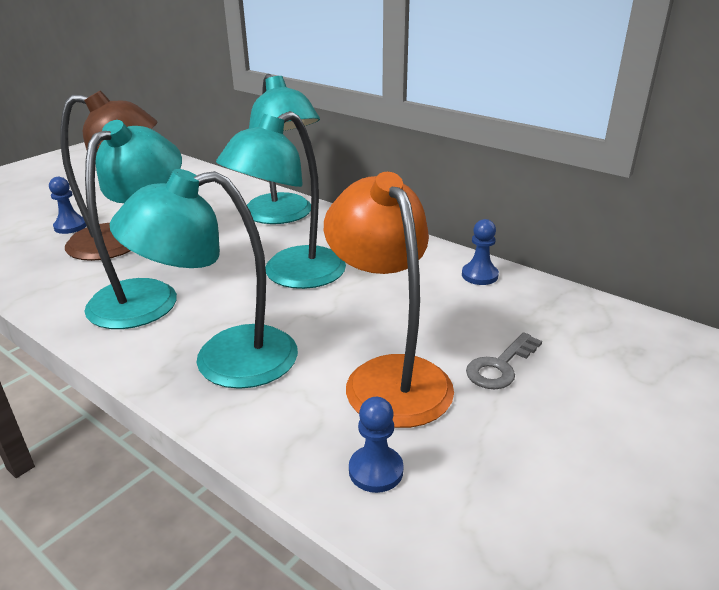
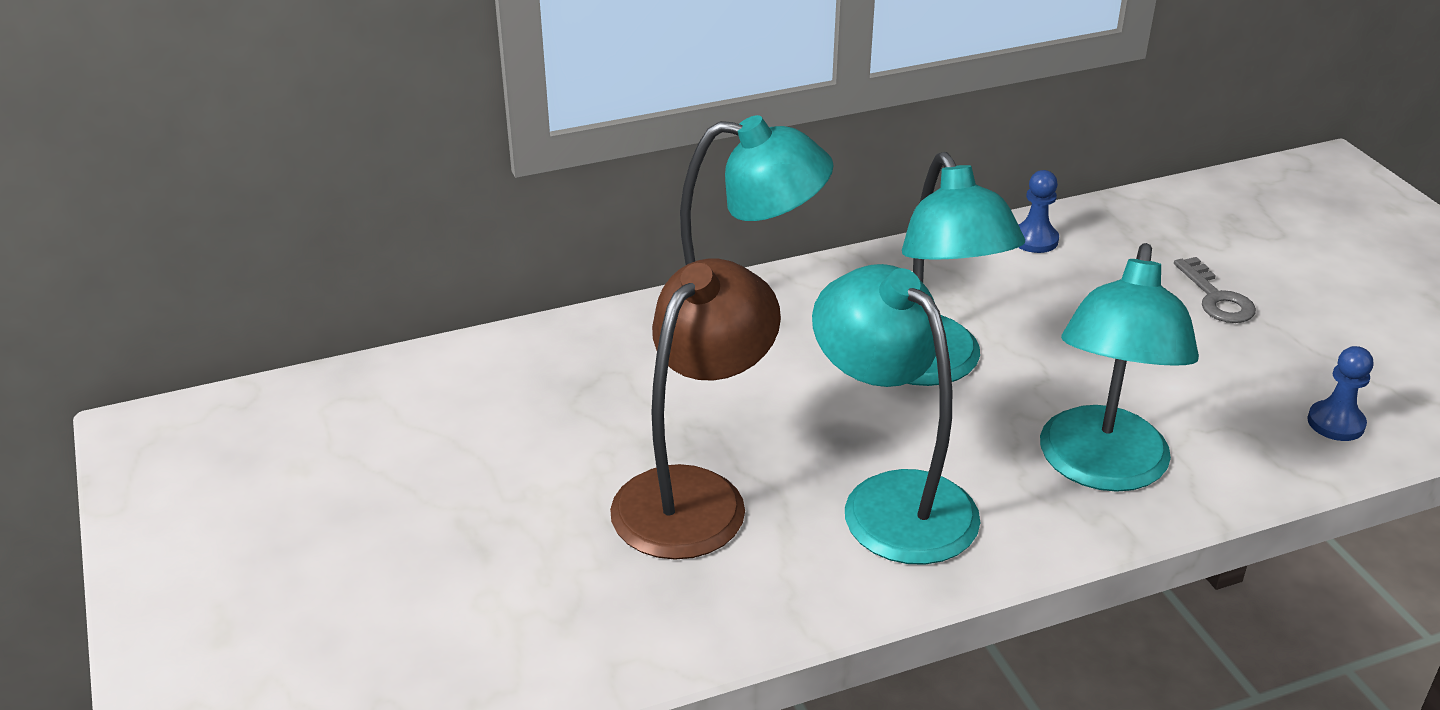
camera: 60 degrees left, 5 degrees up
(70, 226) = (568, 542): blue pawn -> none
(389, 376) = (1196, 367): orange lamp -> none

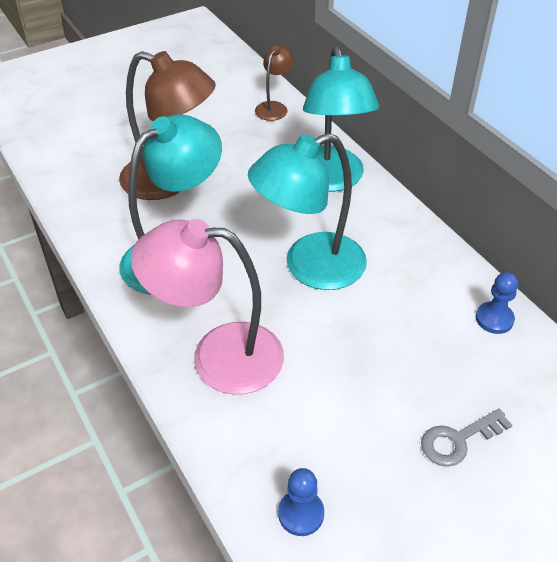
camera: 80 degrees right, 10 degrees up
(518, 356) = (274, 107): none -> brown lamp
(1101, 469) = (218, 356): turquoise lamp -> pink lamp

